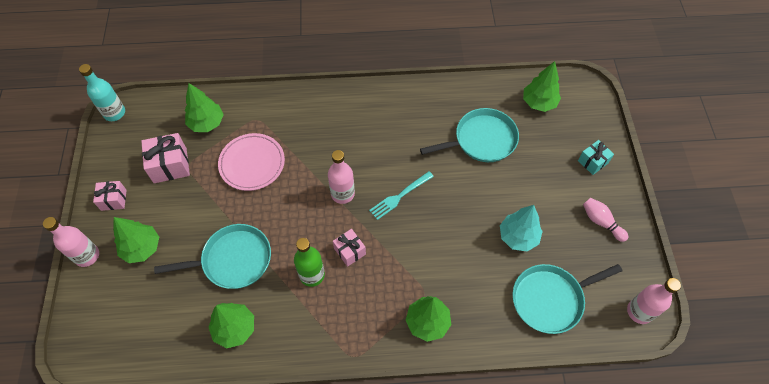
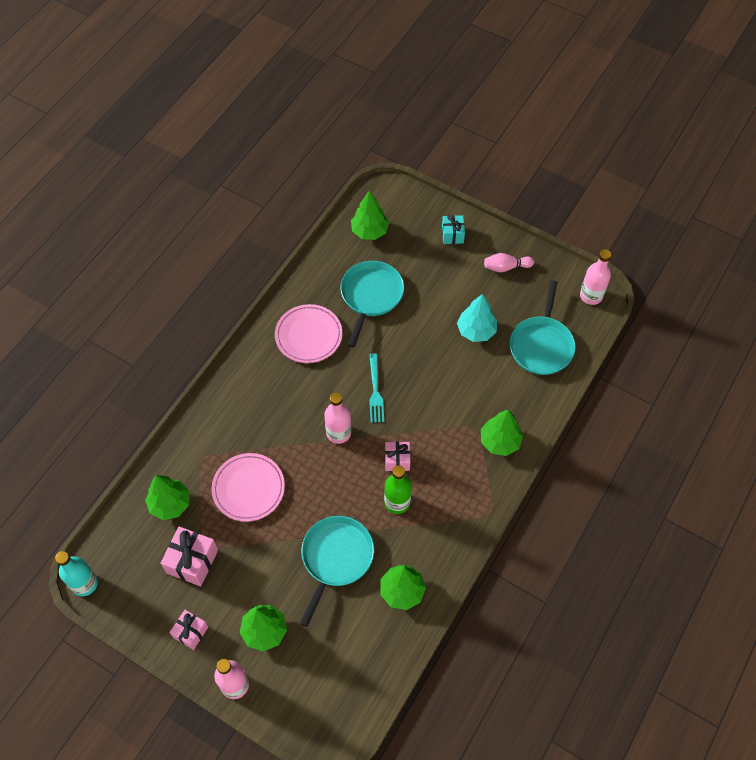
camera: 55 degrees left, 0 degrees up
(410, 121) = (308, 336): none -> pink plate

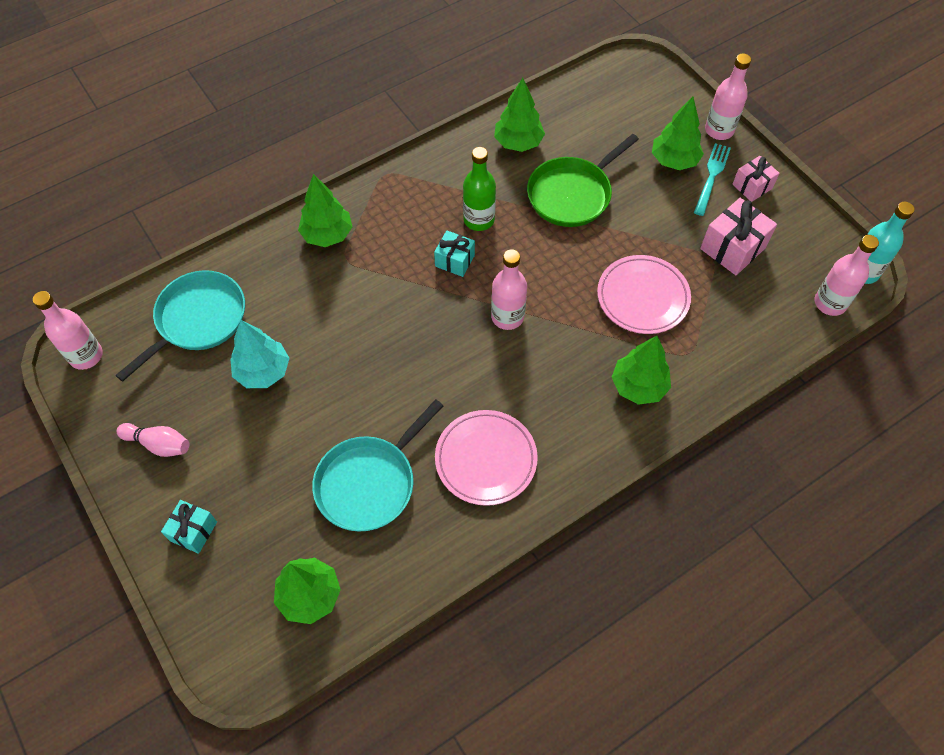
camera: 155 degrees left, 0 degrees up
(107, 543) = (830, 303): none -> pink bottle
(170, 504) = (743, 317): green tree -> green tree (638, 386)
(336, 558) = (572, 194): turquoise pan -> green pan
(375, 391) = (436, 348): turquoise fork -> turquoise fork (711, 176)
(397, 460) = (454, 261): pink gift -> turquoise gift

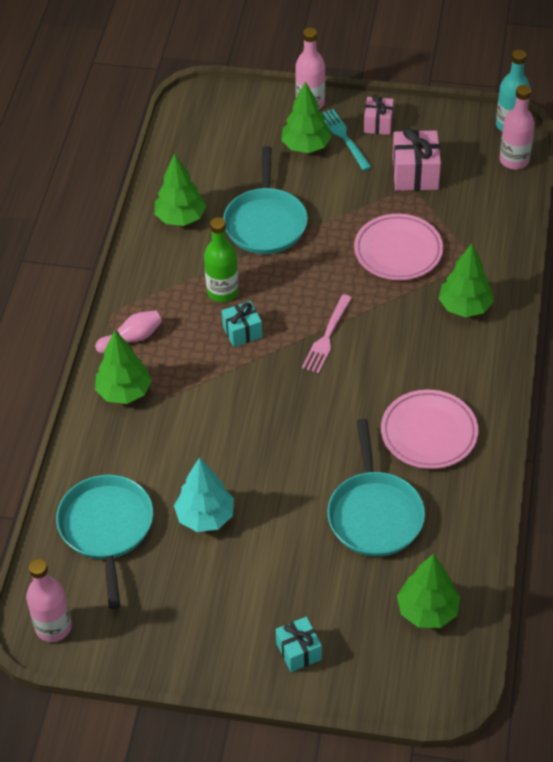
camera: 45 degrees left, 10 degrees down
(159, 444) = (196, 627): pink bowling pin -> pink bowling pin (132, 338)
(507, 317) = (327, 336): pink bottle -> pink fork
(572, 194) = (265, 223): green pan -> turquoise pan

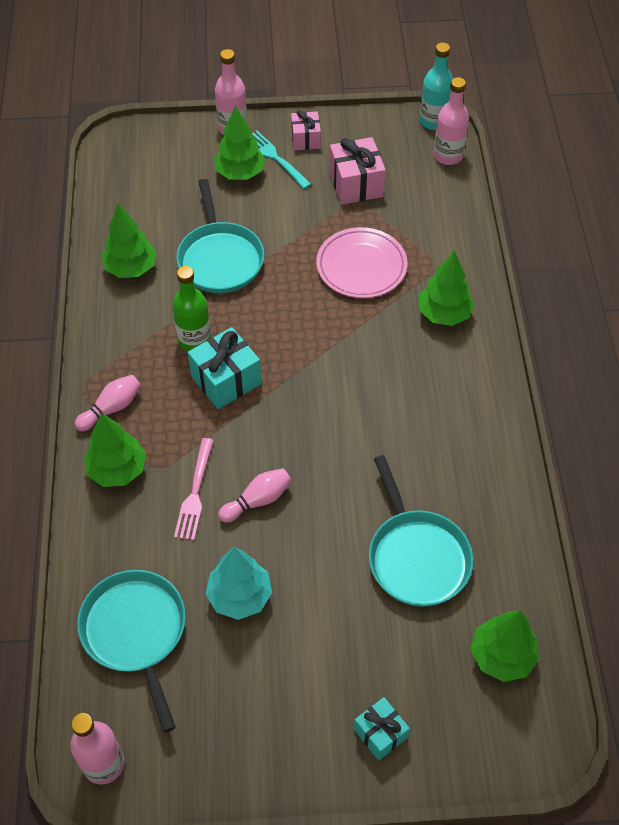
camera: 15 degrees left, 5 degrees up
(242, 332) = (226, 380): turquoise gift -> turquoise gift, size x1.59
(243, 440) = (257, 500): none -> pink bowling pin
(327, 336) = (315, 370): pink fork -> pink fork (195, 492)
(429, 433) = (446, 455): pink plate -> none

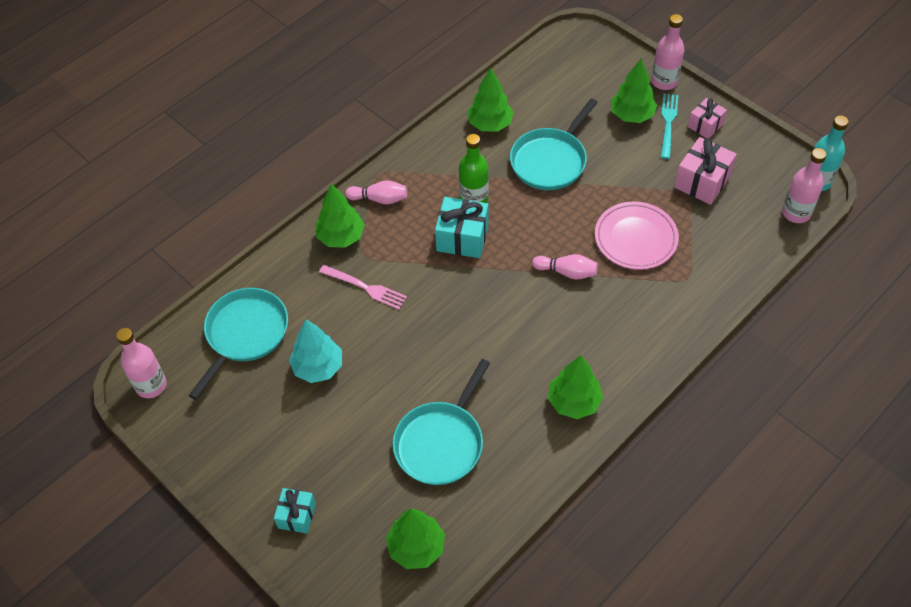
camera: 50 degrees right, 0 degrees up
(195, 492) = (365, 287): pink fork -> pink fork turned 120 degrees counterclockwise
(257, 500) = (393, 324): pink bowling pin -> pink bowling pin (567, 272)
(444, 314) = (652, 314): green tree -> green tree (574, 402)

